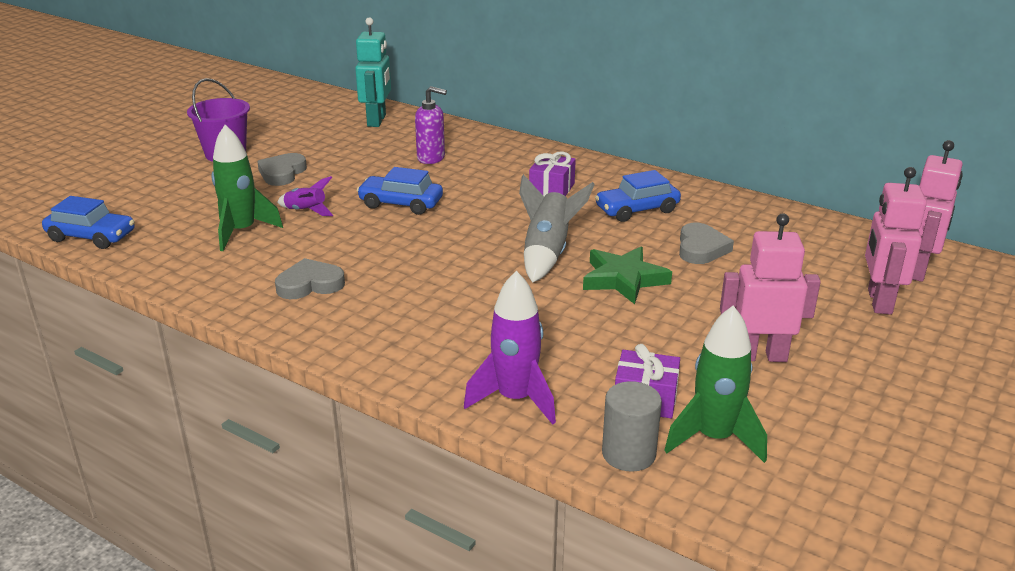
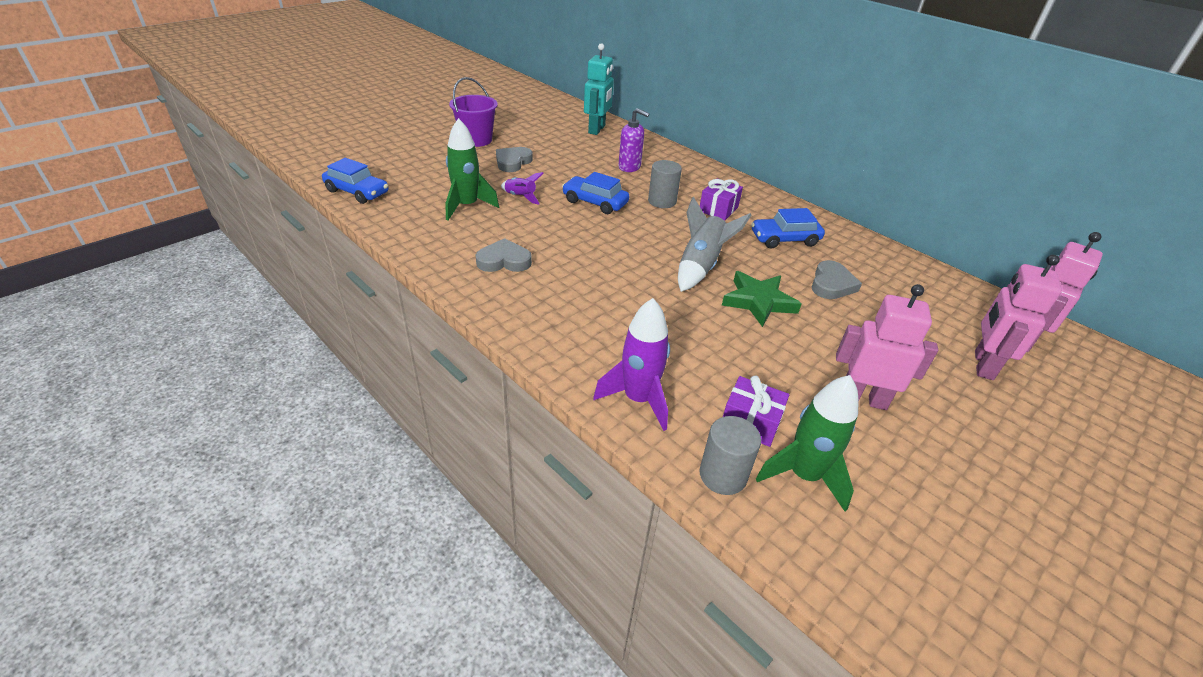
camera: 10 degrees right, 10 degrees up
(482, 190) = (662, 201): none -> grey cylinder

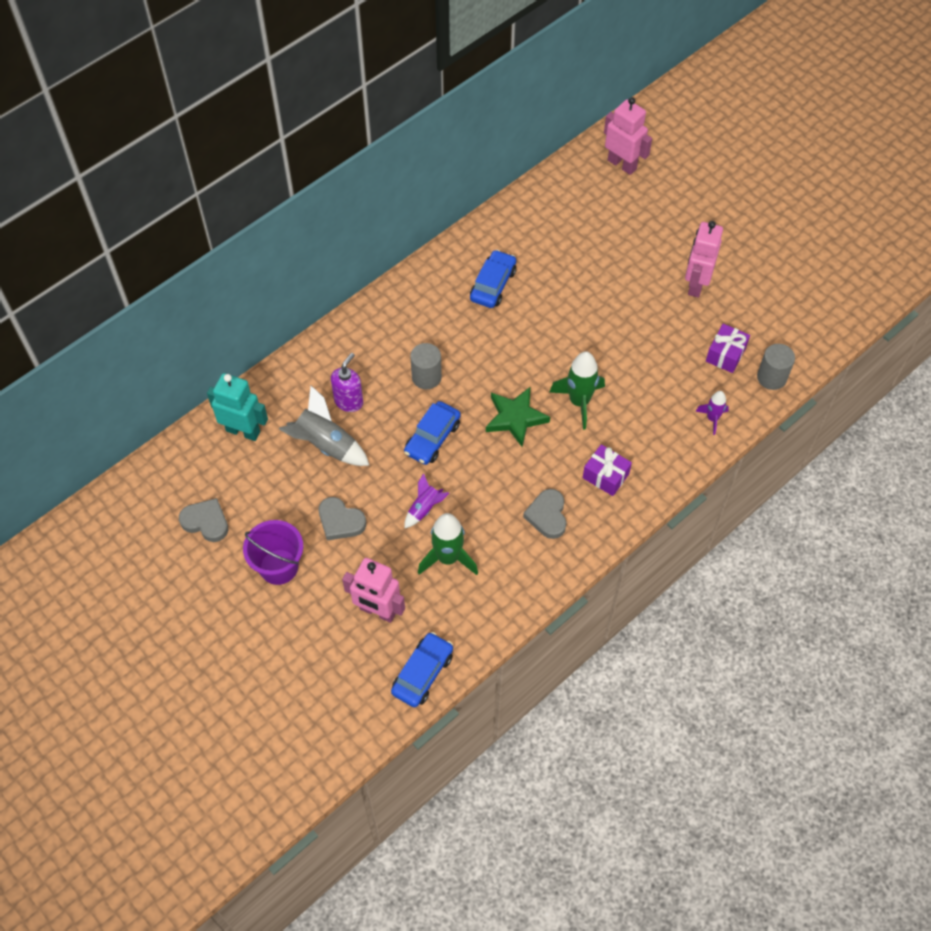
camera: 85 degrees left, 20 degrees up
(638, 399) = (712, 418): purple rocket -> purple rocket, size x0.58
(700, 266) = (543, 358): grey rocket -> grey rocket (326, 445)
(718, 209) = (439, 329): purple gift -> purple gift (605, 476)
(758, 301) = (591, 324): green star -> green star (515, 418)
(784, 239) = (493, 285): blue car -> blue car turned 150 degrees counterclockwise
(803, 475) = (766, 334): green rocket -> green rocket (579, 402)
(831, 284) = (562, 266): grey heart -> grey heart (206, 522)
(983, 365) = (653, 201): pink robot -> pink robot (377, 611)

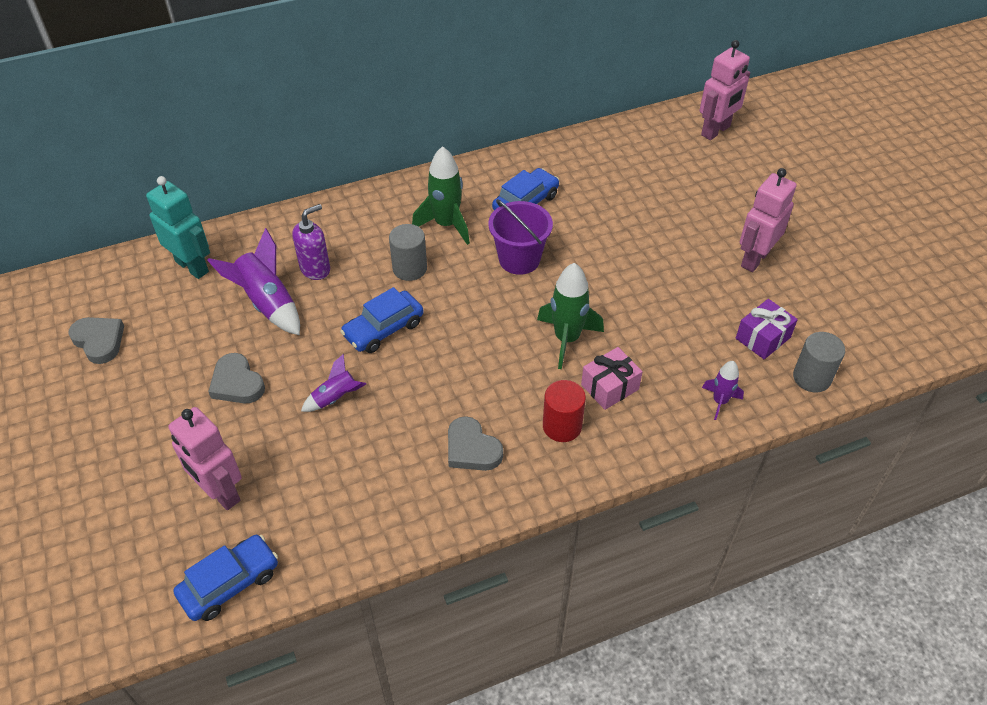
camera: 20 degrees right, 10 degrees down
(278, 567) = (143, 409): purple bucket -> purple bucket (519, 259)
(326, 445) = (267, 303): grey rocket -> purple rocket
(448, 558) = (332, 459): green rocket -> green rocket (446, 224)
(515, 418) = (486, 335): green star -> none
(547, 515) = (472, 449): grey heart -> grey heart turned 60 degrees counterclockwise
(605, 476) = (562, 426): purple gift -> red cylinder
(622, 164) = (716, 131): pink robot -> pink robot turned 75 degrees clockwise
(628, 432) = (610, 387): none -> pink gift

